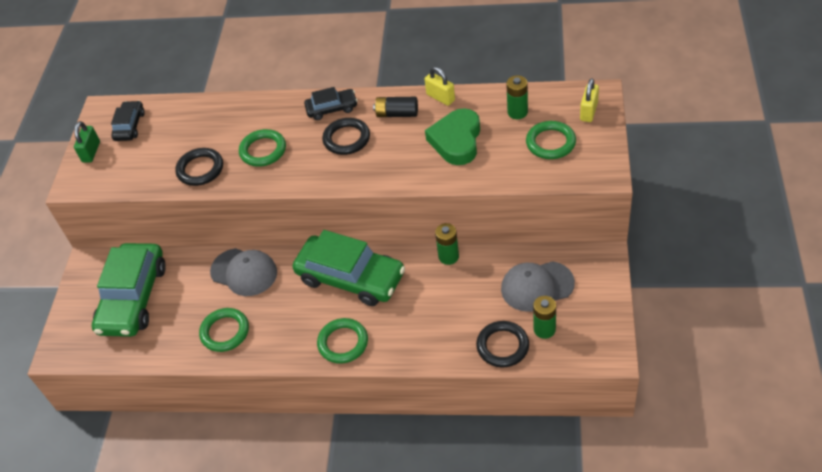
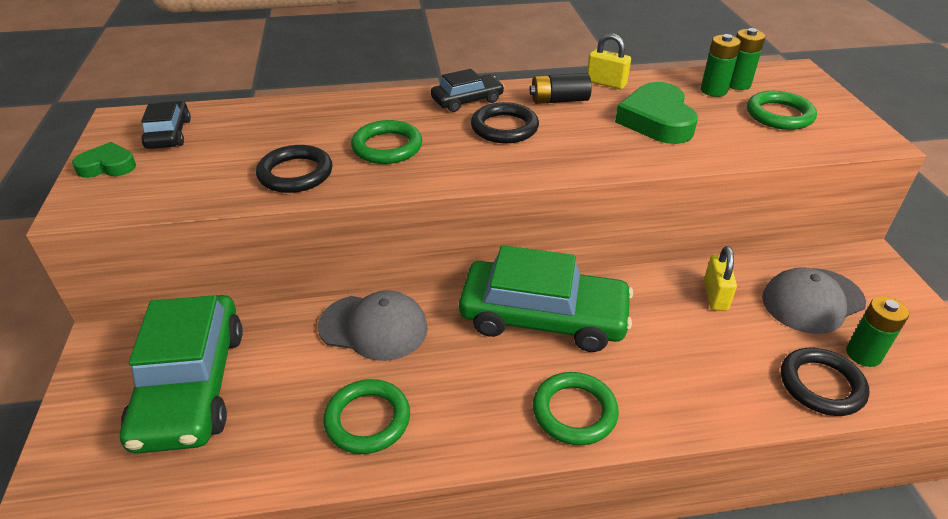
camera: 20 degrees left, 10 degrees down
(91, 152) = (107, 166): green padlock -> green heart
(448, 256) = (669, 277): green battery -> green battery (737, 84)
(589, 111) = (799, 85): yellow padlock -> yellow padlock (715, 295)

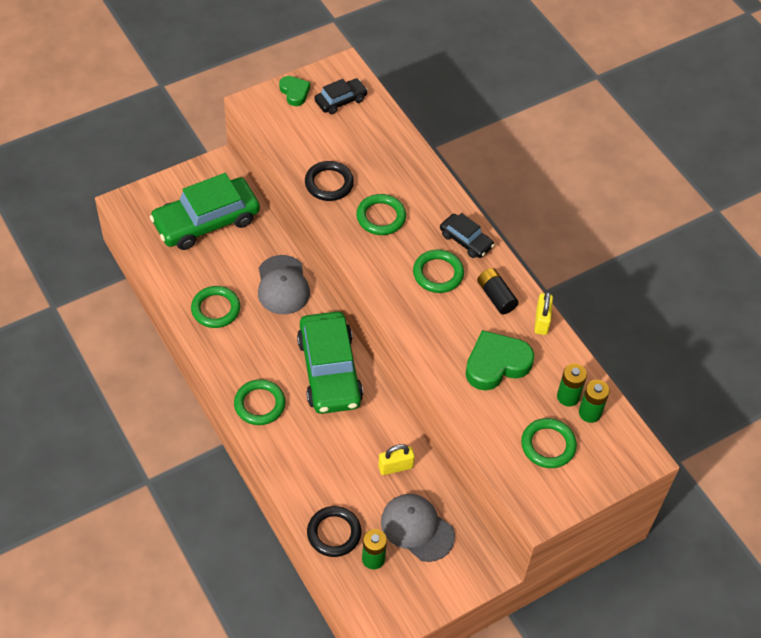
camera: 65 degrees right, 15 degrees up
(504, 128) = (438, 273): black ring -> green ring

